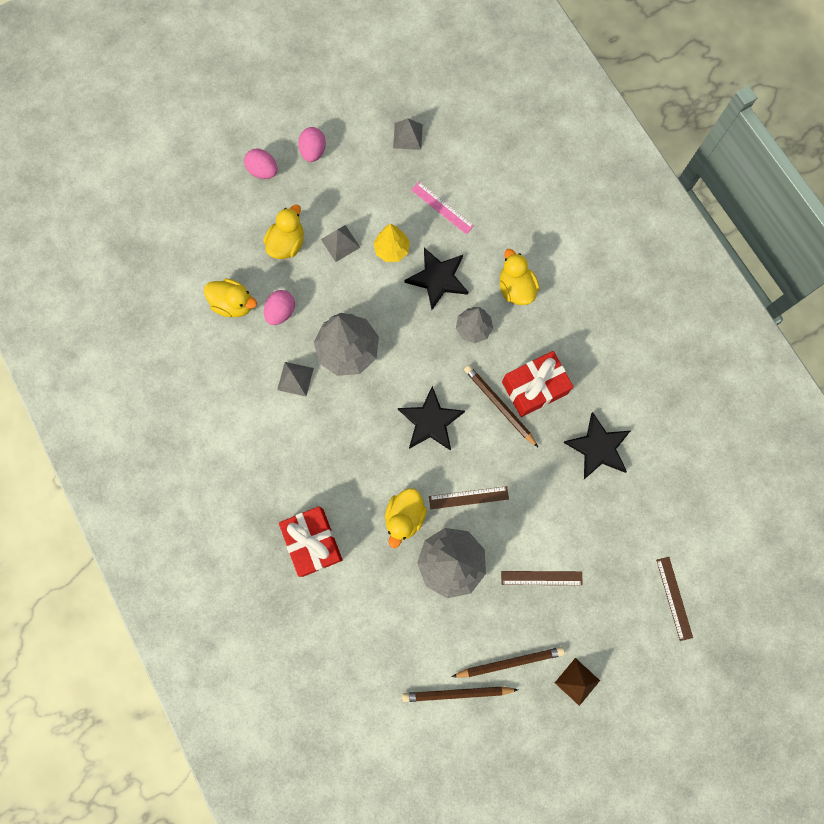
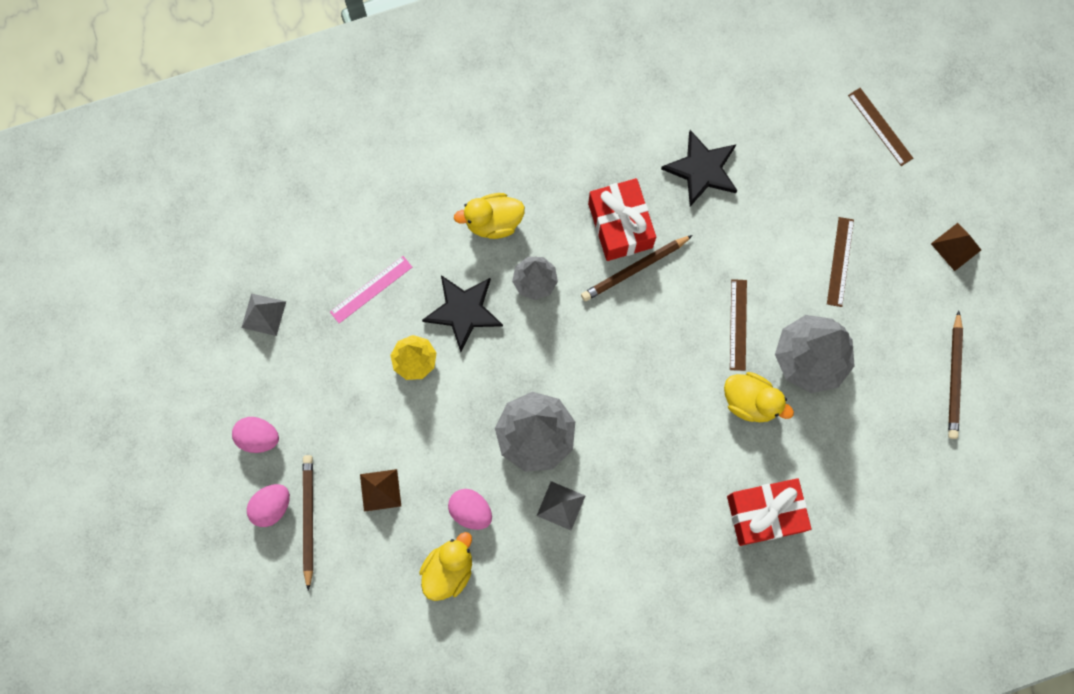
camera: 80 degrees left, 0 degrees up
(287, 244) = (380, 490): yellow duck -> brown pyramid
(340, 243) = (393, 422): grey pyramid -> none
(430, 421) = (641, 352): black star -> none
(510, 662) = (927, 313): brown pencil -> brown pencil (308, 519)
(674, 598) = (880, 126): brown ruler -> brown ruler turned 60 degrees clockwise

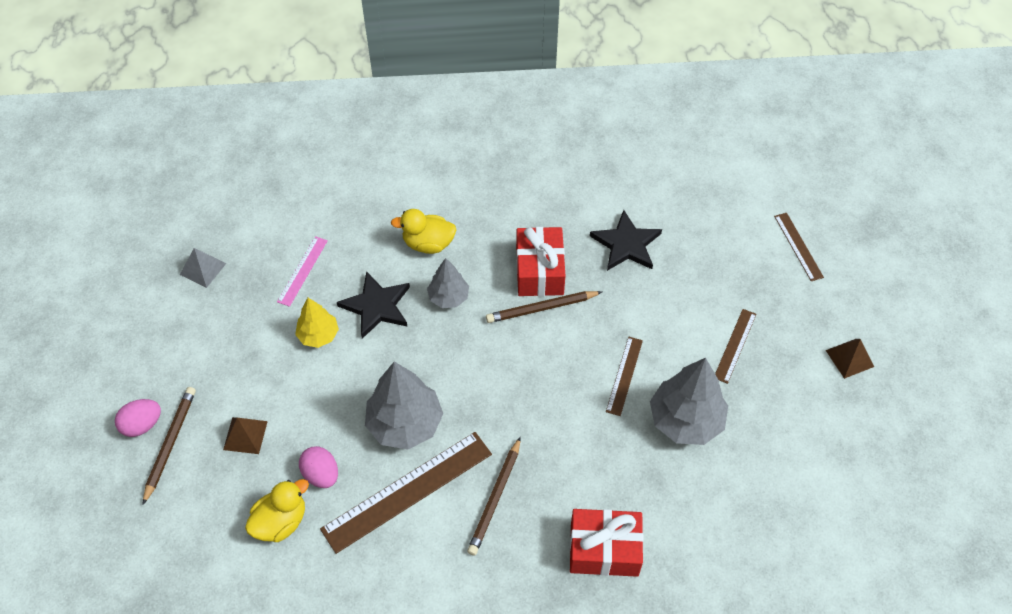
camera: 15 degrees right, 20 degrees down
(259, 437) = (156, 364): pink egg -> none
(371, 289) = (302, 271): pink ruler -> pink ruler turned 45 degrees counterclockwise
(561, 505) = (407, 491): grey pyramid -> brown ruler
(750, 401) = (618, 444): yellow duck -> none
(954, 378) = (824, 471): brown pencil -> brown pencil (495, 498)

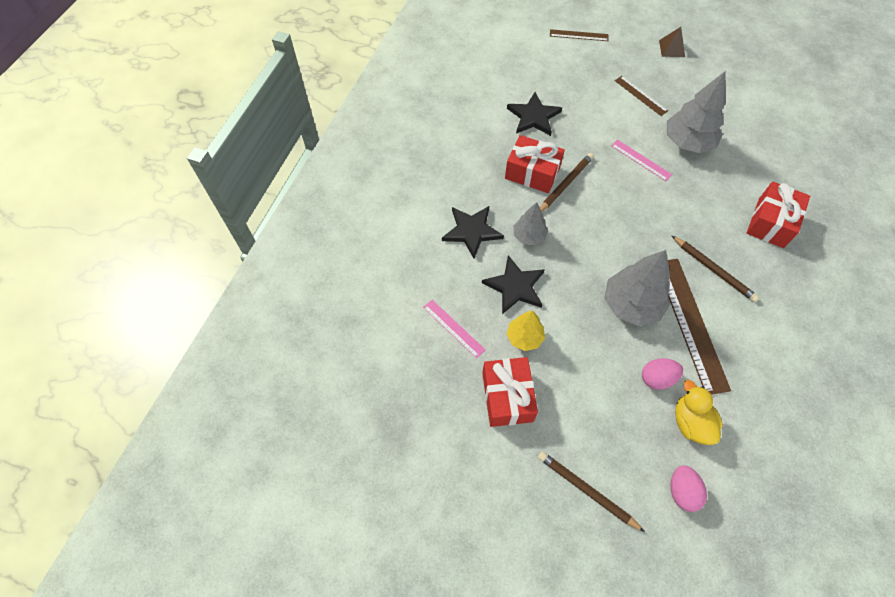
camera: 65 degrees left, 5 degrees up
(142, 425) = (558, 510): pink egg -> pink egg (682, 491)
(202, 269) = (411, 407): grey pyramid -> none
(244, 343) = (507, 397): none -> red gift
(245, 435) = (600, 425): brown pyramid -> none
(428, 244) = (472, 231): yellow duck -> black star
(541, 308) = (565, 184): brown pencil -> brown pencil turned 150 degrees counterclockwise
(624, 375) = (641, 160): brown ruler -> pink ruler

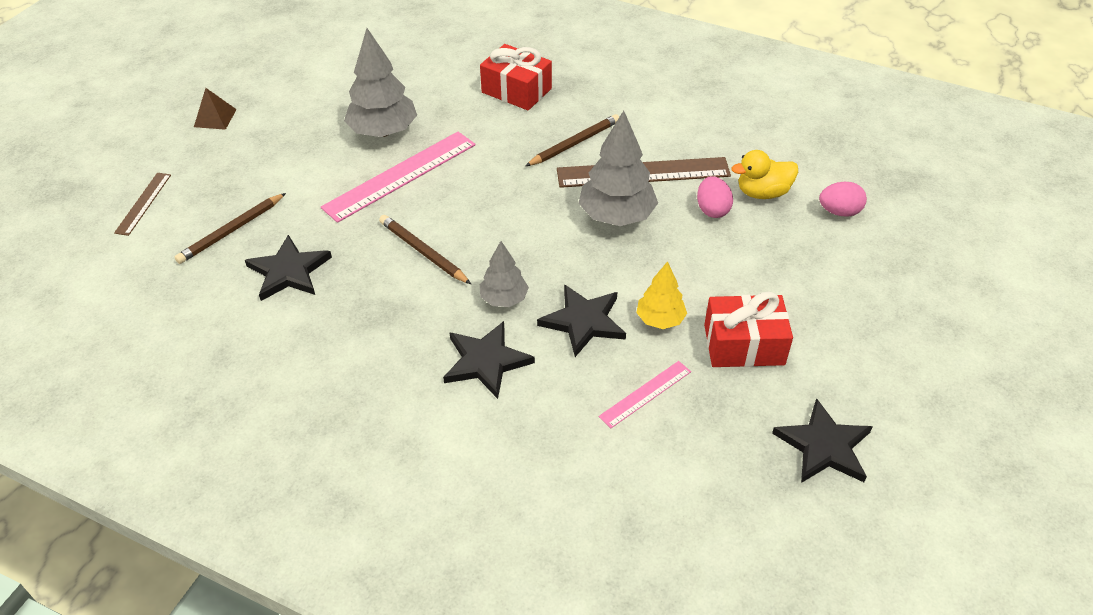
camera: 85 degrees left, 15 degrees down
(416, 449) = (824, 446): none -> black star
(532, 173) = (395, 284): red gift -> none
(586, 490) = (851, 285): brown pencil -> brown pencil (231, 231)
(640, 95) = (289, 159): brown ruler -> none
(641, 160) = (400, 175): pink ruler -> pink ruler, size x1.92

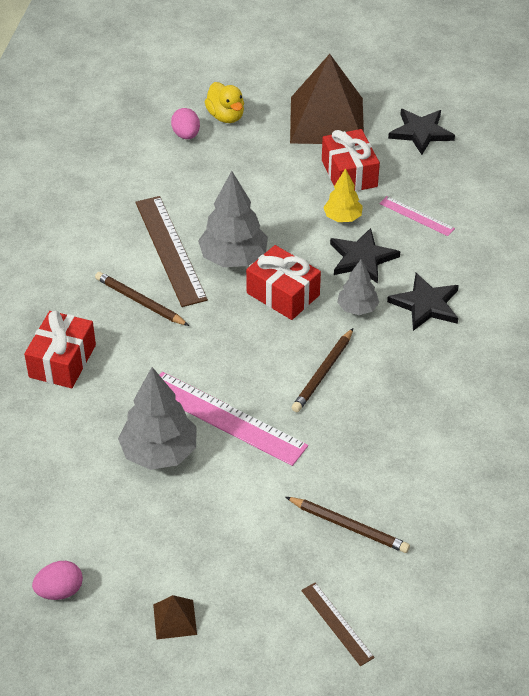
camera: 105 degrees left, 0 degrees up
(143, 203) = (337, 623): brown ruler -> brown ruler turned 60 degrees clockwise
(289, 271) = (383, 460): black star -> none
(548, 243) = (283, 294): none -> red gift
(712, 210) = (206, 203): pink egg -> pink egg (60, 591)
(762, 193) = (175, 177): yellow duck -> yellow duck (226, 116)
(860, 346) = (326, 120): none -> brown pyramid

